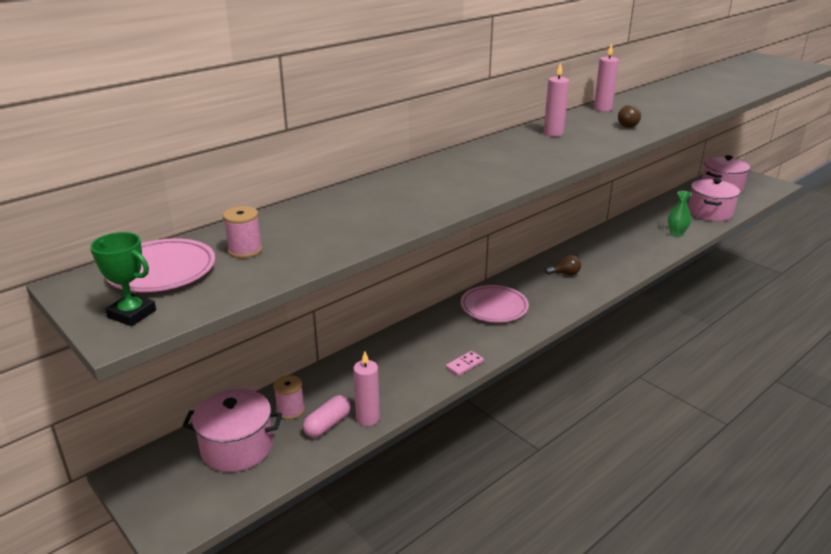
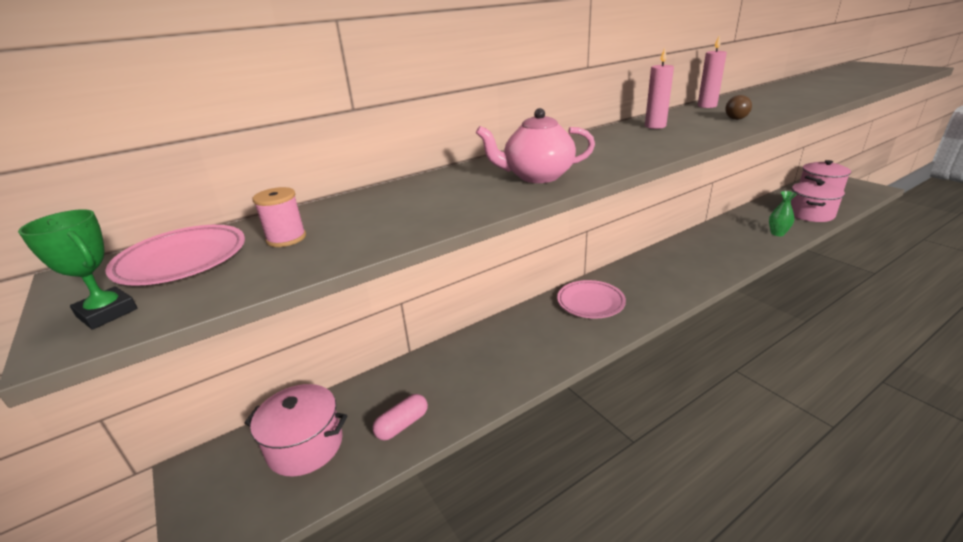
camera: 10 degrees right, 0 degrees up
(290, 410) = (369, 405): pink spool -> none
(367, 418) = (445, 420): pink candle -> none
(450, 189) = (537, 176): none -> pink teapot
(464, 365) = (555, 363): pink domino -> none
(565, 274) = (664, 270): brown light bulb -> none

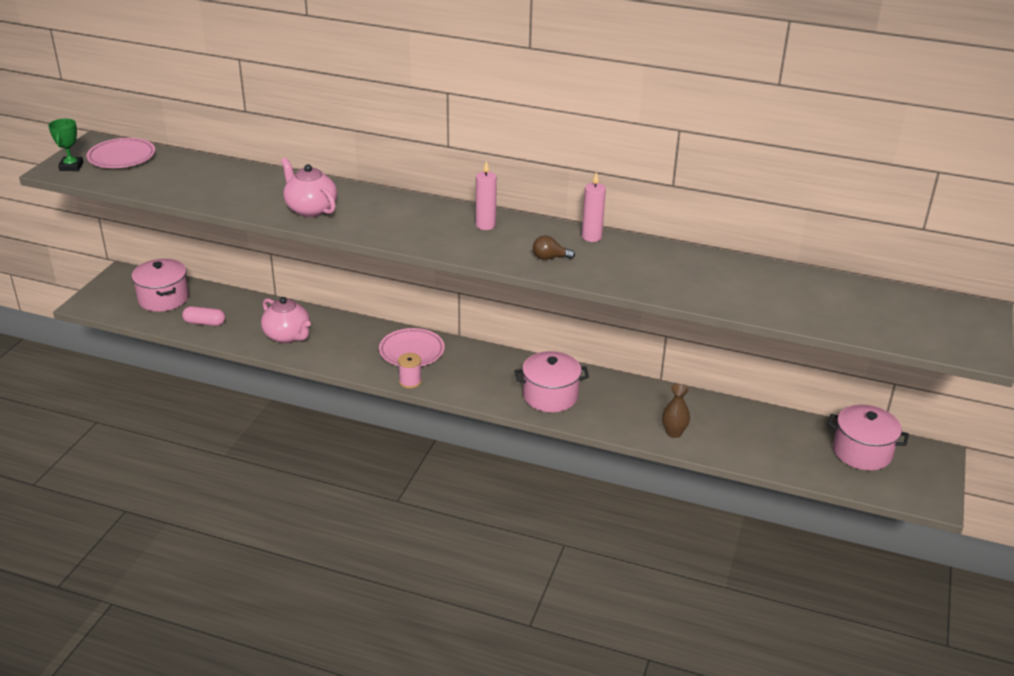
camera: 50 degrees right, 5 degrees up
(286, 238) = (162, 170): pink spool -> pink spool (410, 381)
(496, 367) = (288, 336): none -> pink teapot
(777, 233) = (673, 432): green vase -> brown vase
(810, 214) = (764, 451): pink pot -> pink pot (550, 396)

